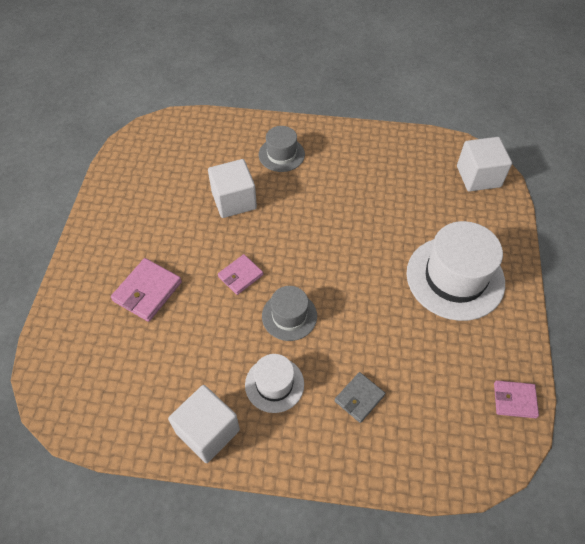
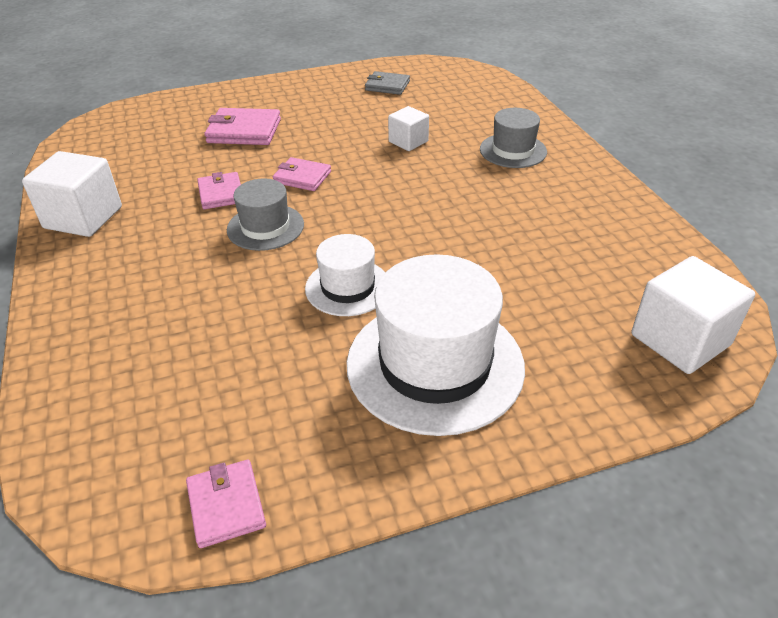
camera: 65 degrees right, 15 degrees down
(231, 331) = (221, 193): none -> pink wallet
(234, 200) = (408, 141): white cube -> white cube, size x0.59
(274, 384) = (161, 244): white hat -> white hat (348, 287)
(359, 398) = (165, 319): grey wallet -> grey wallet (387, 86)

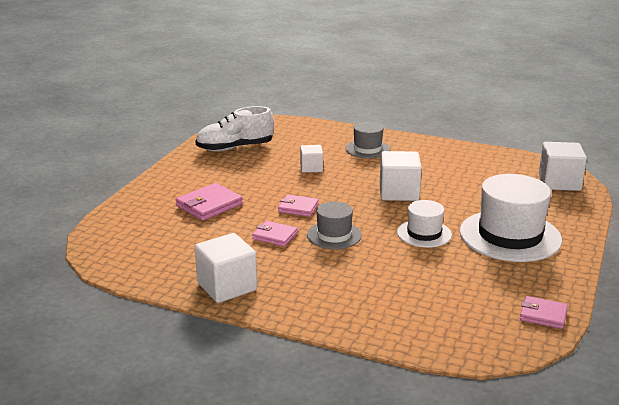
camera: 50 degrees left, 15 degrees down
(302, 177) = (298, 208): pink wallet -> pink wallet turned 45 degrees clockwise
(387, 86) = (235, 148): grey wallet -> white shoe
(432, 220) = (399, 192): none -> white cube

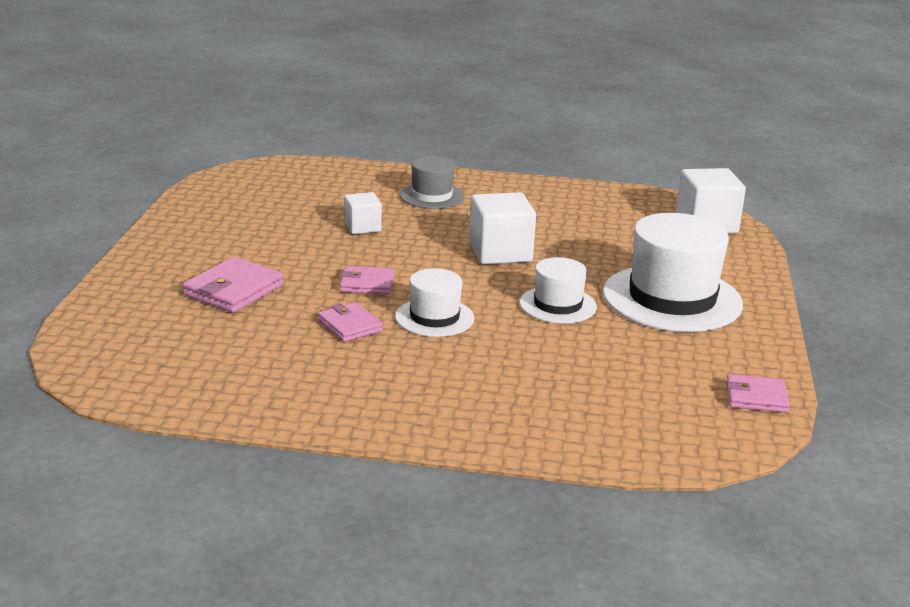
camera: 15 degrees left, 0 degrees up
(227, 286) = (310, 402): white cube -> none
(235, 148) = (237, 206): white shoe -> none
(275, 236) = (350, 325): pink wallet -> pink wallet turned 45 degrees clockwise
(334, 235) = (434, 317): grey hat -> white hat

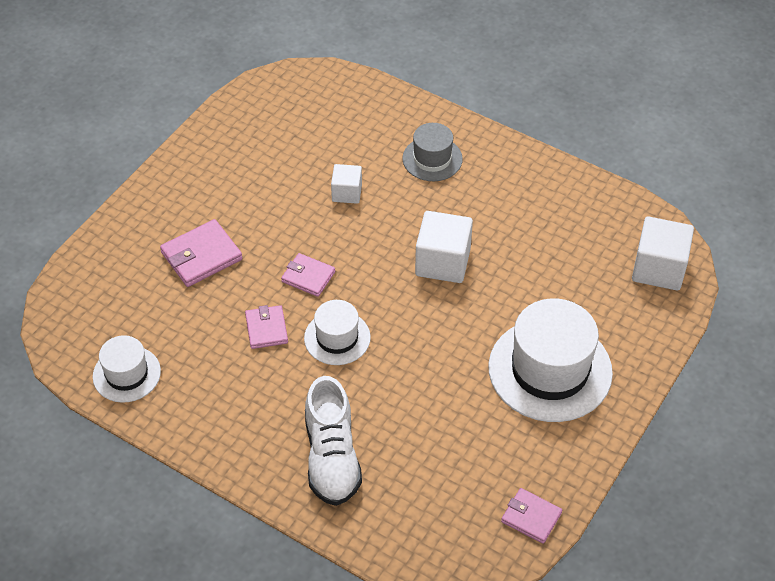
camera: 25 degrees right, 25 degrees up
(504, 400) = (332, 457): none -> white shoe
(558, 305) = (446, 350): white hat -> white hat (126, 374)

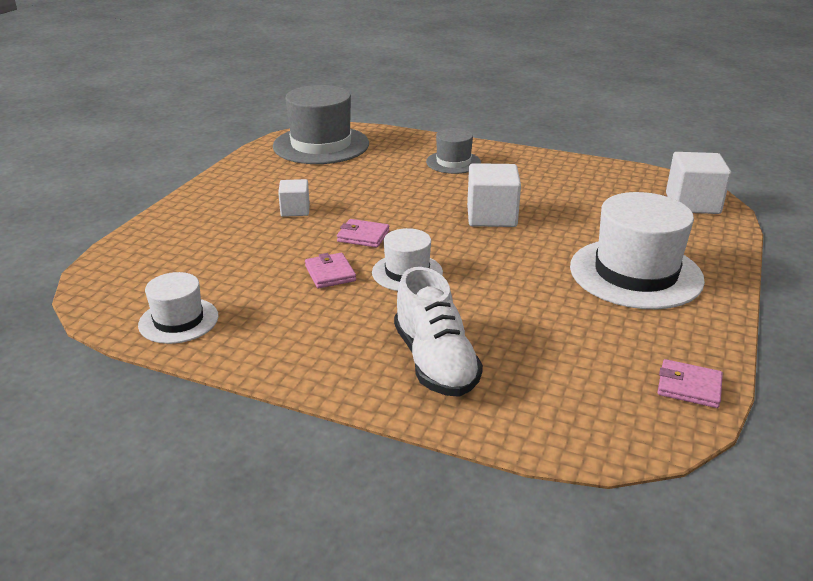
camera: 10 degrees left, 20 degrees down
(201, 256) = (250, 232): pink wallet -> none
(296, 106) = (321, 145): none -> grey hat
(347, 193) = (383, 185): white cube -> white cube (295, 210)

